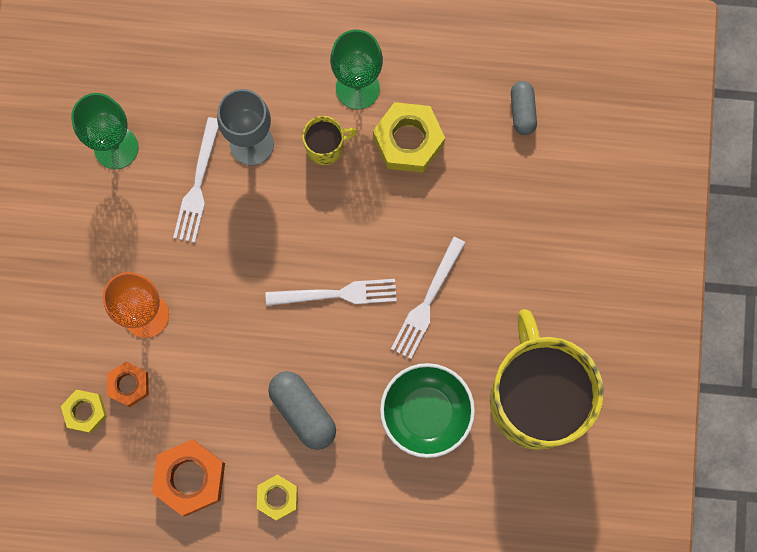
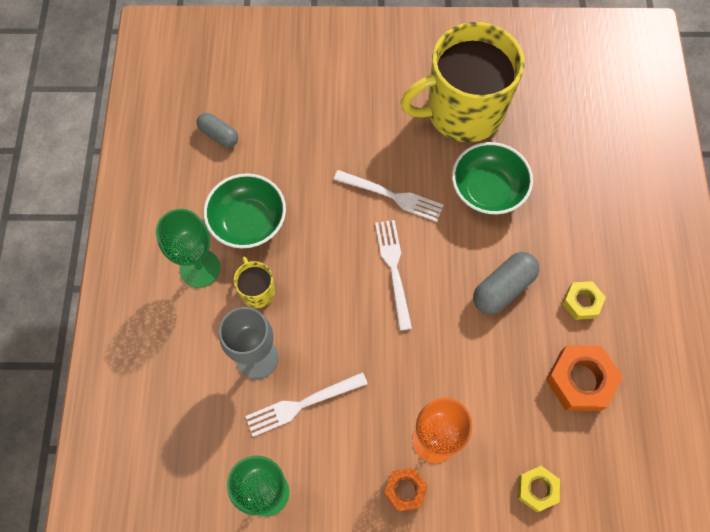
camera: 95 degrees left, 10 degrees down
(129, 385) = (504, 449): orange nut -> orange nut (405, 490)
(198, 186) = (301, 405): white fork -> white fork turned 150 degrees clockwise
(408, 140) = (248, 222): yellow nut -> green bowl
(522, 111) = (219, 135): grey capsule -> grey capsule turned 45 degrees clockwise

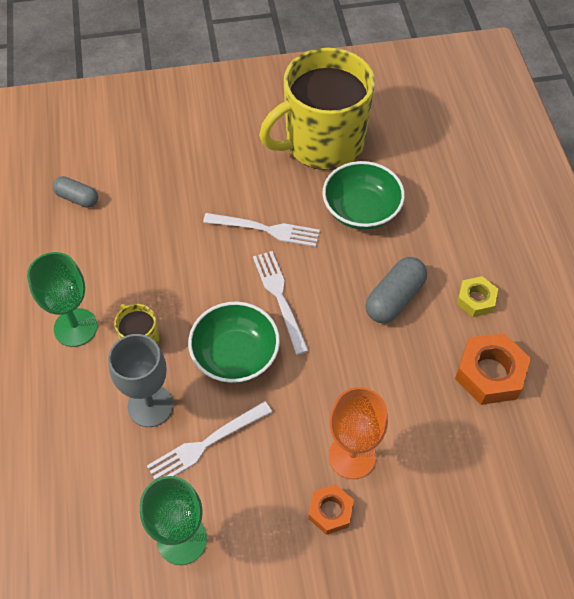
camera: 10 degrees left, 10 degrees down
(248, 222) = (120, 275): green bowl -> green bowl (235, 355)
(537, 489) = (467, 486): yellow nut -> none

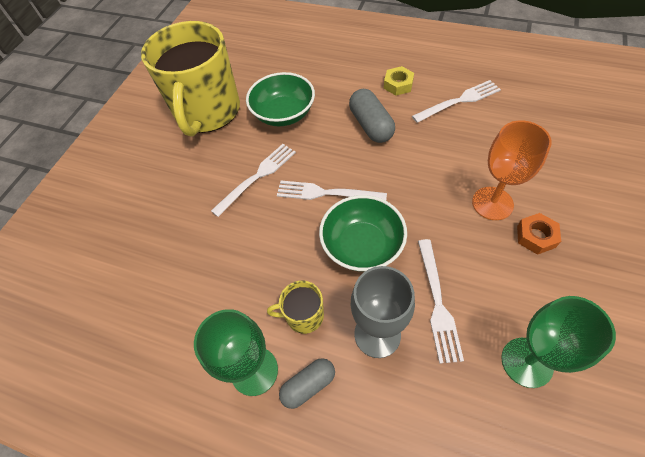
camera: 55 degrees left, 0 degrees up
(77, 198) = (111, 310): grey capsule -> grey capsule (308, 385)
(490, 373) = (459, 101): orange nut -> white fork

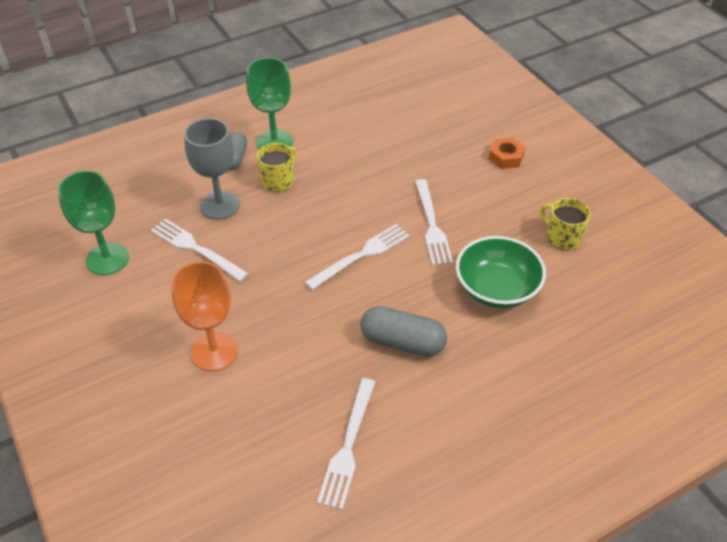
camera: 125 degrees right, 10 degrees down
(207, 112) = (562, 237): yellow mug -> yellow mug, size x0.41
(362, 245) = (288, 242): green bowl -> none
(398, 84) = (436, 414): yellow nut -> none
(536, 236) = (155, 349): orange nut -> orange nut (506, 157)

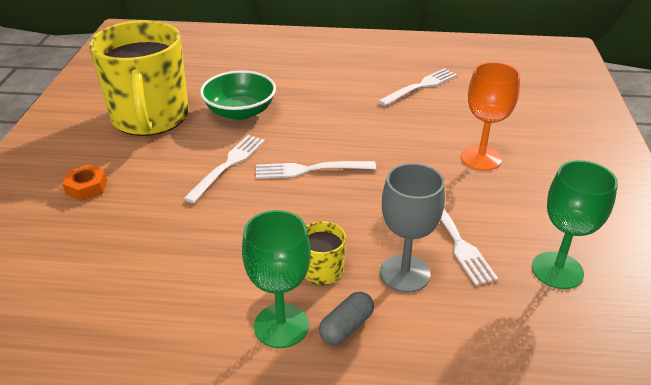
camera: 145 degrees left, 10 degrees down
(402, 342) = (338, 112): grey capsule -> none
(562, 237) = (150, 118): yellow mug -> yellow mug, size x2.44

